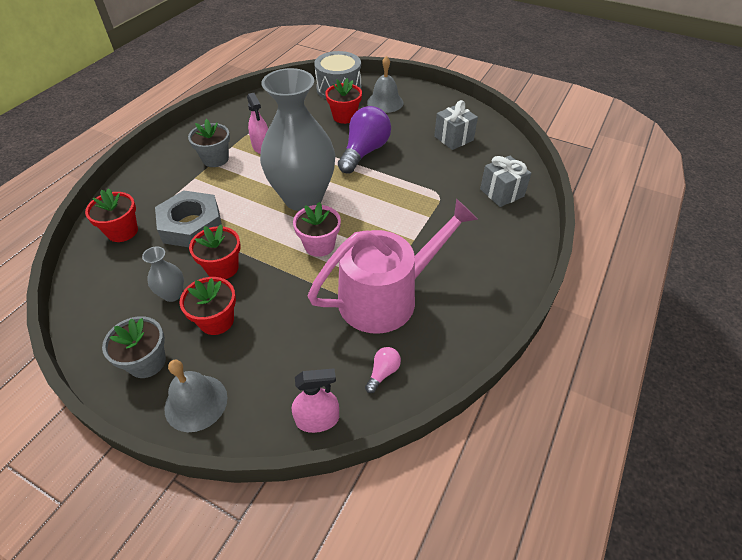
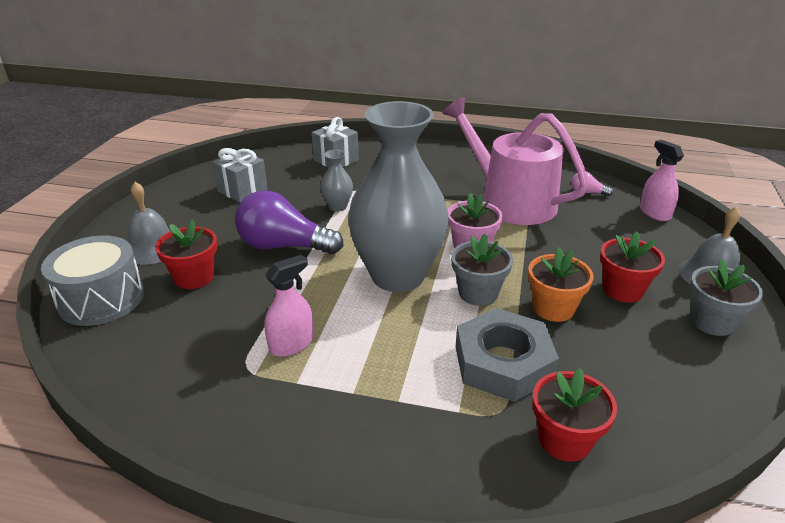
camera: 105 degrees left, 15 degrees down
(172, 294) = (621, 335): grey vase -> grey vase (337, 207)
(215, 159) = (339, 391): grey flower pot -> grey flower pot (478, 293)
(222, 268) = (553, 308): red flower pot -> orange flower pot

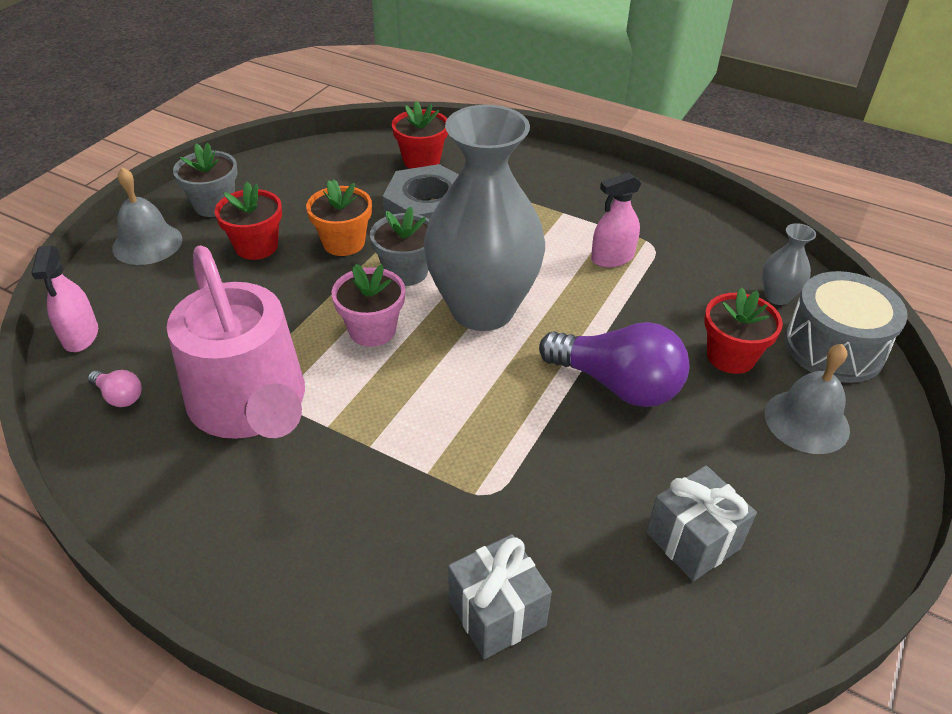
camera: 165 degrees left, 10 degrees up
(337, 207) = (526, 453): grey vase -> grey vase (777, 297)

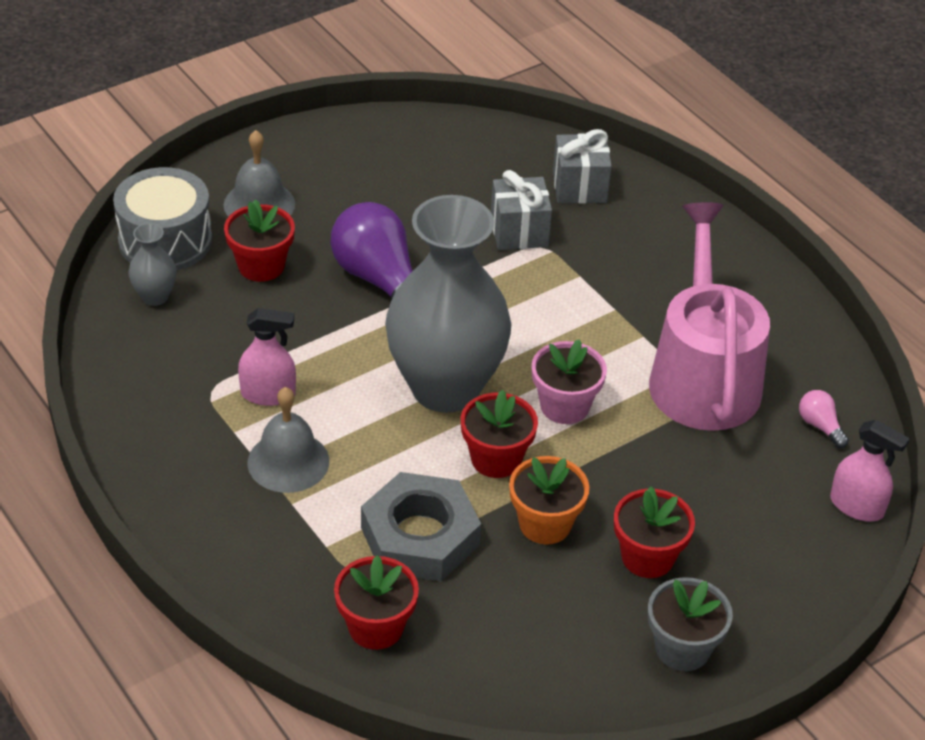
camera: 155 degrees left, 0 degrees up
(81, 336) = (856, 506): pink spray bottle -> pink spray bottle turned 105 degrees clockwise
(147, 243) = (776, 612): grey bell -> grey bell (288, 461)
(406, 272) = (496, 459): grey flower pot -> red flower pot
(693, 540) = (421, 174): grey gift -> grey gift (519, 232)

